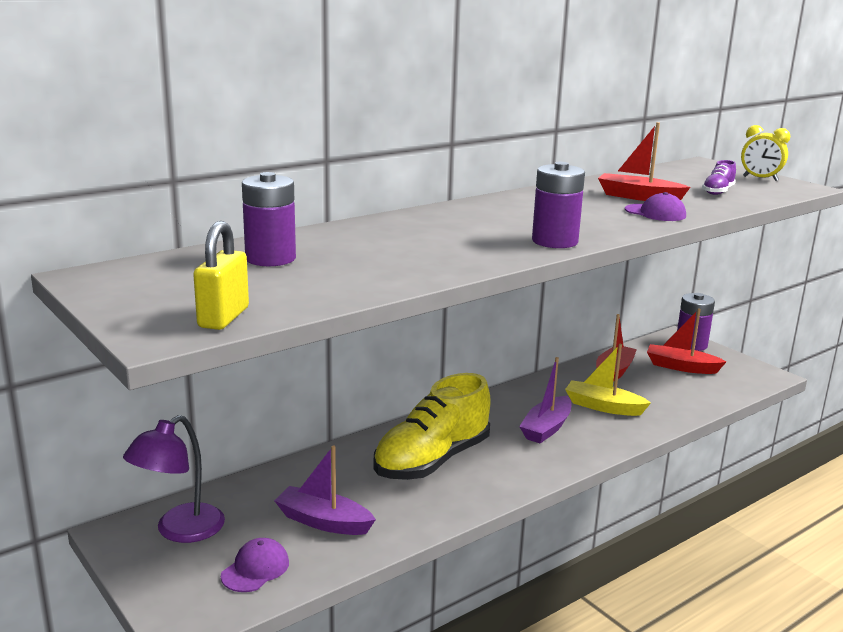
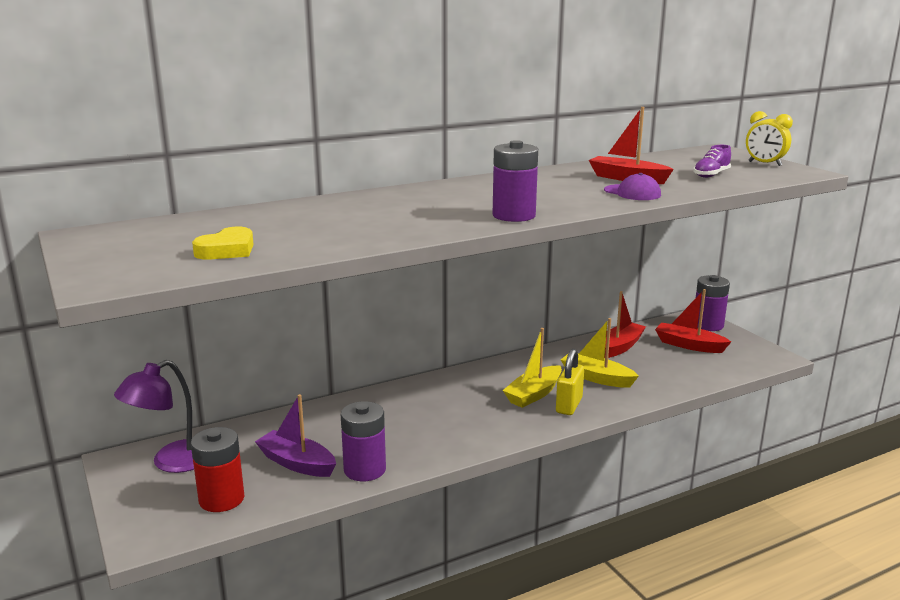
camera: 10 degrees right, 0 degrees up
(224, 317) = (166, 271): yellow padlock -> yellow padlock (569, 405)
(255, 569) = (221, 499): purple cap -> red battery
(270, 258) = (244, 224): purple battery -> purple battery (365, 470)
(275, 290) = (227, 250): none -> yellow heart
(432, 460) = (415, 417): yellow shoe -> none
(546, 428) = (534, 394): purple boat -> yellow boat

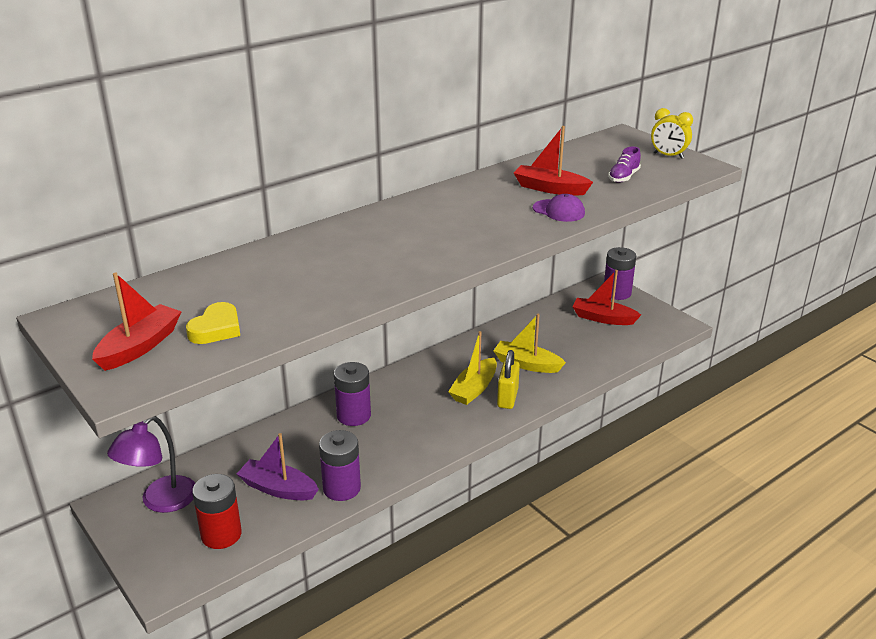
camera: 10 degrees left, 10 degrees up
(514, 216) = (461, 254): purple battery -> purple battery (354, 415)
(620, 347) = (542, 326): red boat -> red boat (139, 346)

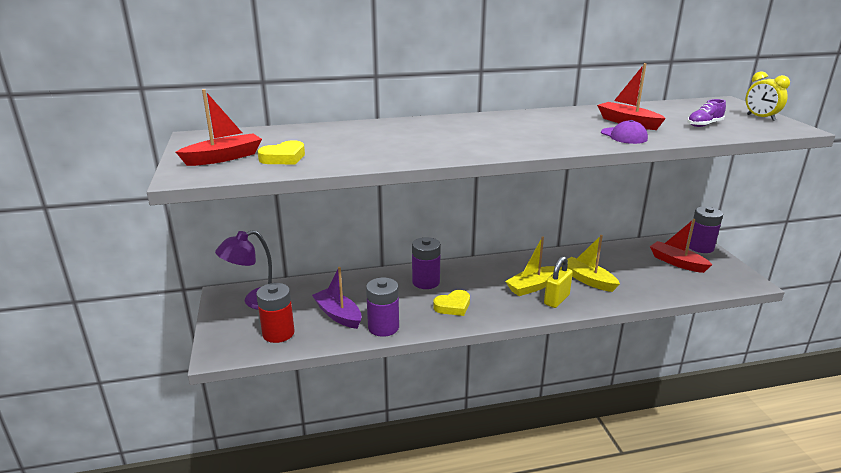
camera: 25 degrees right, 5 degrees down
(403, 438) = (453, 306): none -> yellow heart

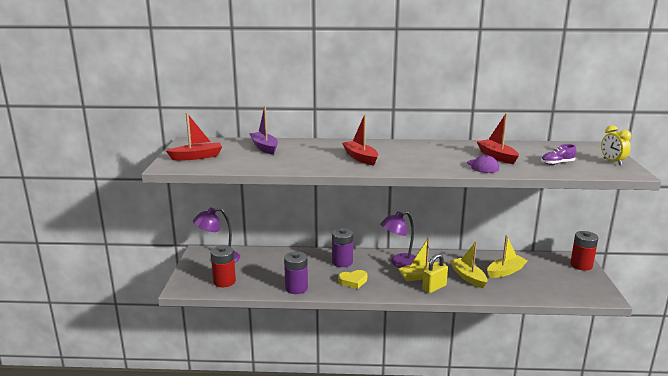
camera: 15 degrees right, 5 degrees down
(283, 158) = (233, 160): yellow heart -> none
(338, 315) = (269, 275): purple boat -> purple boat (264, 148)
(497, 273) = (399, 263): none -> purple lamp
(625, 266) = (505, 271): none -> yellow boat
(677, 262) = (552, 274): red boat -> red boat (360, 158)
(700, 247) = (581, 265): purple battery -> red battery

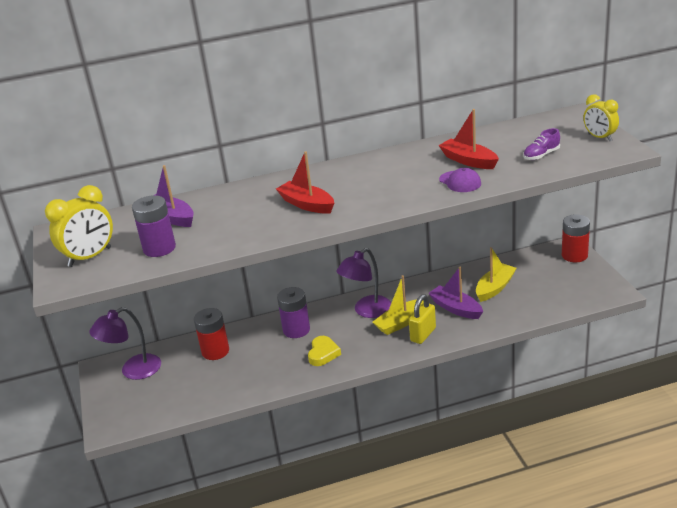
camera: 15 degrees left, 10 degrees up
(197, 157) = (90, 257): red boat -> yellow clock
(224, 281) = (160, 402): red battery -> red battery (215, 351)
(296, 288) = (258, 384): purple battery -> purple battery (159, 248)
(353, 281) = (323, 353): yellow heart -> yellow heart turned 45 degrees counterclockwise
(468, 277) = (456, 308): yellow boat -> purple boat

